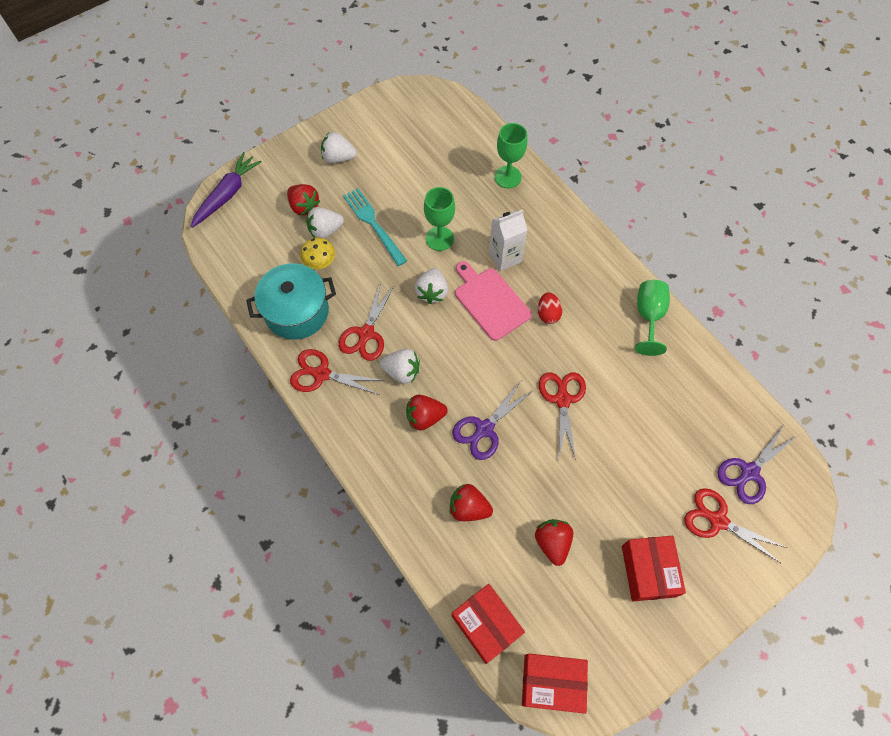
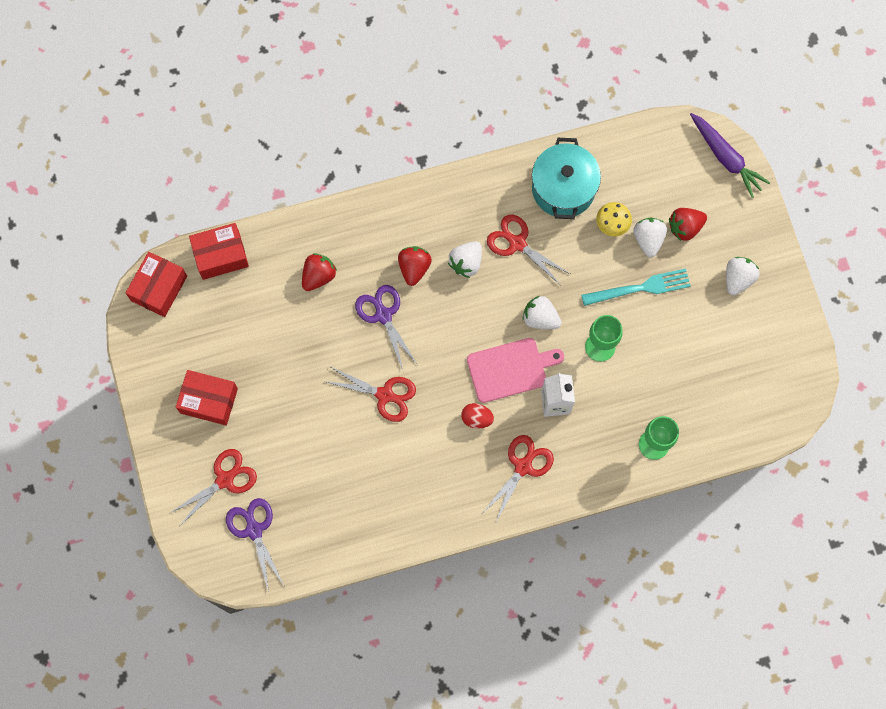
camera: 110 degrees right, 10 degrees up
(322, 374) = (490, 192): red scissors -> red scissors (523, 467)
(552, 542) = (263, 332): red strawberry -> none
(649, 316) = (438, 514): green goblet -> none

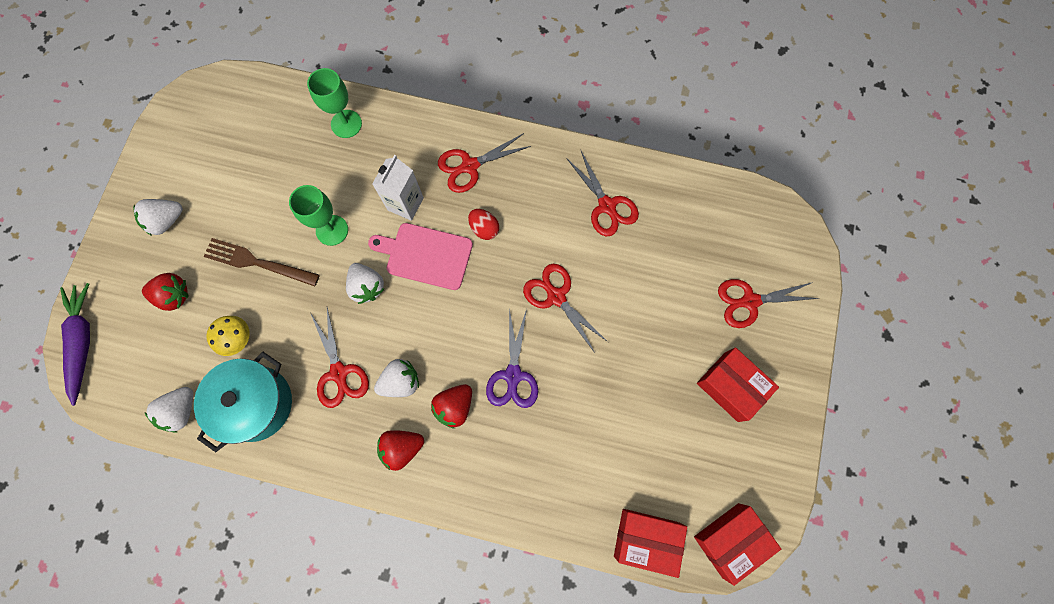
camera: 150 degrees left, 0 degrees up
(254, 530) = (743, 241): purple scissors -> none
(318, 276) = (555, 454): red strawberry -> red strawberry (402, 448)
(386, 497) = (606, 206): none -> red scissors
(640, 288) = (257, 262): turquoise fork -> brown fork
(648, 239) = (216, 304): white strawberry -> white strawberry (181, 411)

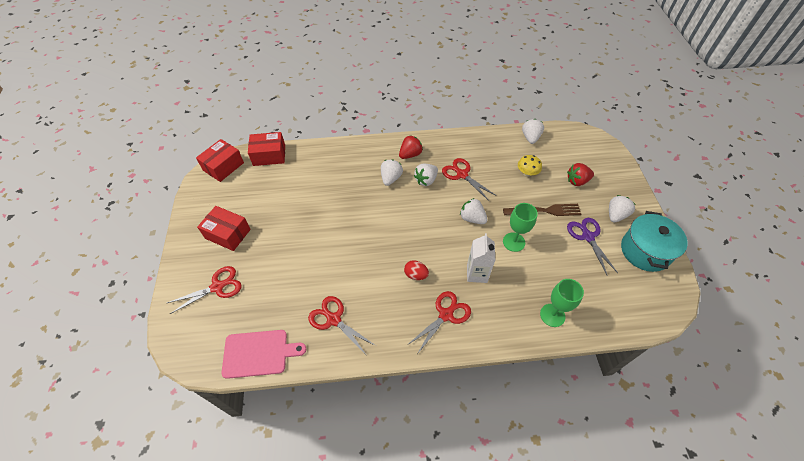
camera: 160 degrees right, 20 degrees down
(82, 342) = (604, 149): purple carrot -> none
(256, 403) = (496, 150): turquoise pot -> turquoise pot (645, 251)
(426, 255) = (446, 246): pink cutting board -> pink cutting board (258, 353)
(454, 406) = (391, 178): red strawberry -> white strawberry
(513, 375) = (364, 201): purple scissors -> purple scissors (588, 237)
(556, 297) = (351, 249): red scissors -> none

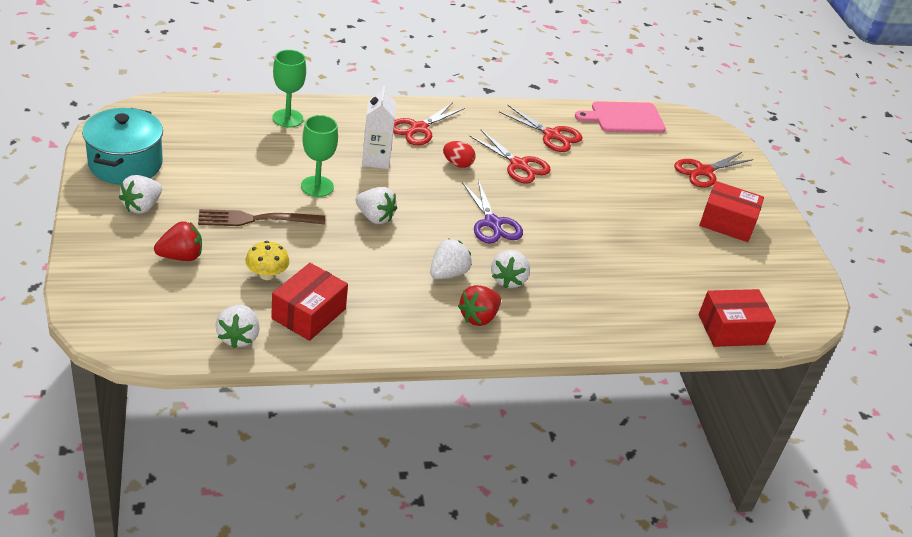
camera: 170 degrees right, 15 degrees down
(223, 166) = (797, 314): red box -> red box (309, 314)
(462, 174) = (384, 278): red scissors -> red scissors (518, 165)
(588, 237) = (202, 184): purple scissors -> purple scissors (492, 223)

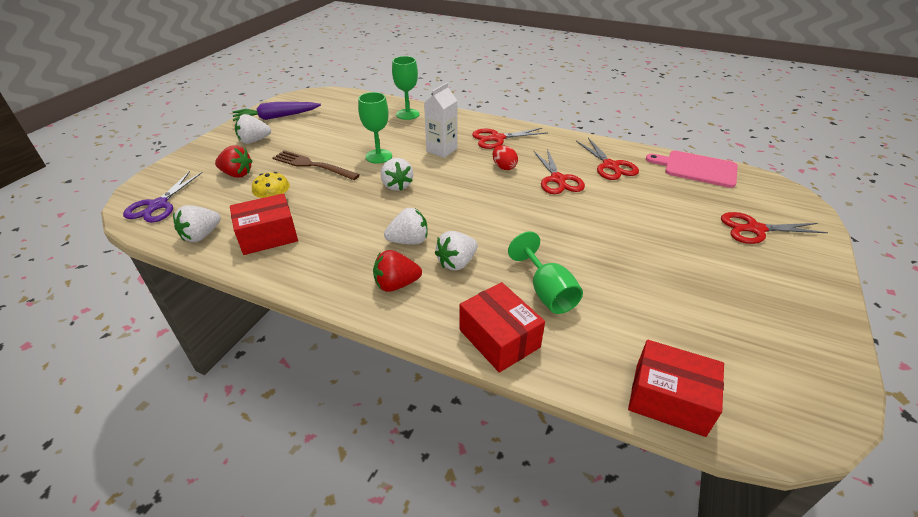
camera: 40 degrees right, 0 degrees up
(125, 164) = (276, 117): turquoise pot -> purple carrot
(492, 223) = (489, 215): purple scissors -> purple scissors (158, 205)
(598, 281) = (547, 292): none -> green goblet
(727, 223) = (749, 283): red box -> red box (499, 338)

